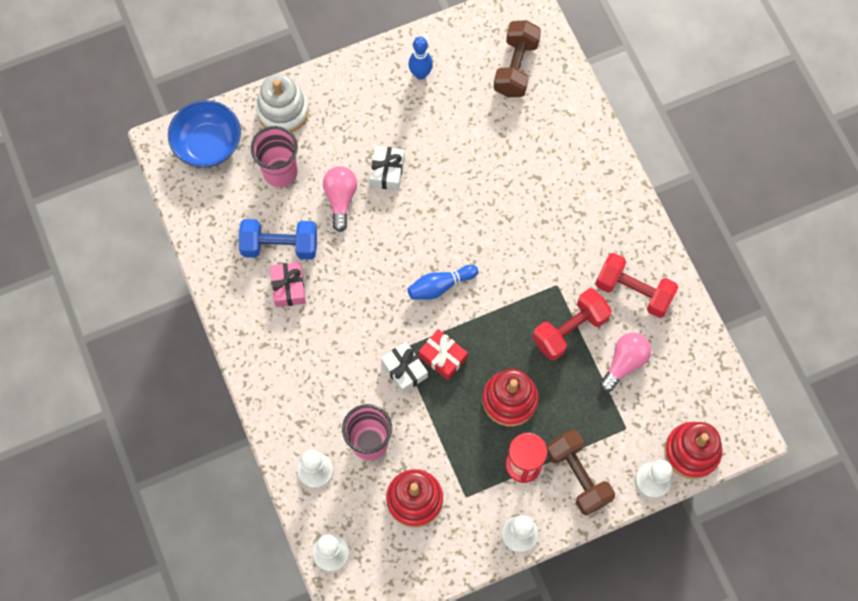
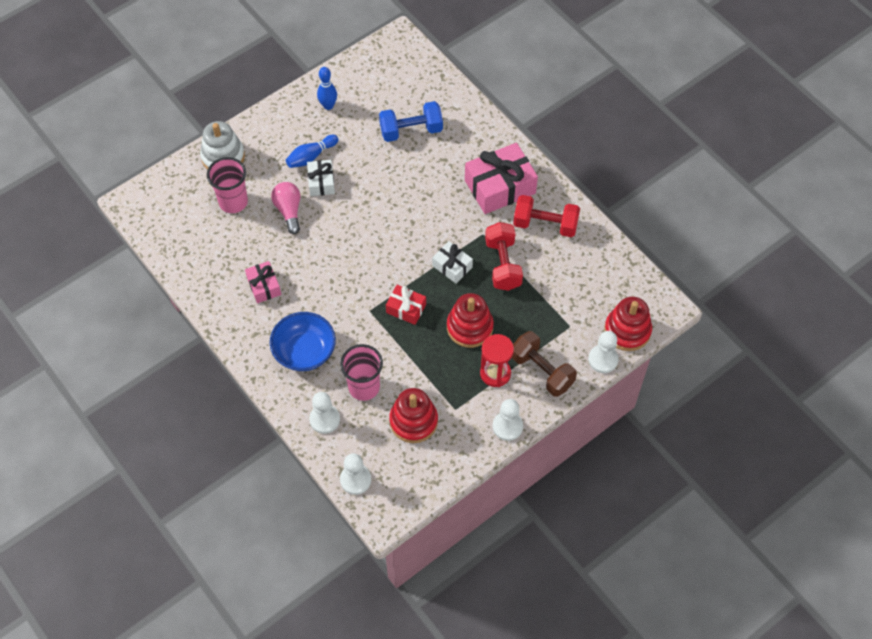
camera: 15 degrees left, 10 degrees down
(208, 144) = (167, 195): blue bowl -> blue bowl (304, 351)
(280, 245) = (248, 256): blue dumbbell -> blue dumbbell (411, 130)
(404, 370) = (377, 325): white gift -> white gift (452, 266)
(440, 286) = (388, 256): blue bowling pin -> blue bowling pin (311, 156)
(516, 67) = (403, 84): brown dumbbell -> none
(570, 330) = (503, 264): red dumbbell -> red dumbbell turned 45 degrees counterclockwise
(593, 229) = (500, 187): none -> pink gift
(624, 363) = (554, 278): pink light bulb -> none

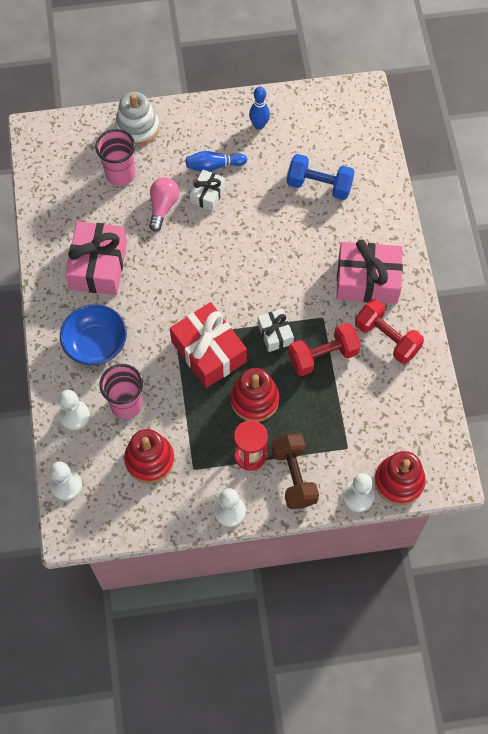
camera: 30 degrees right, 5 degrees up
(264, 286) = (98, 265): pink gift -> pink gift, size x1.86
(406, 308) = (208, 351): red gift -> red gift, size x1.86
(503, 264) = (323, 356): red dumbbell -> red dumbbell turned 45 degrees clockwise

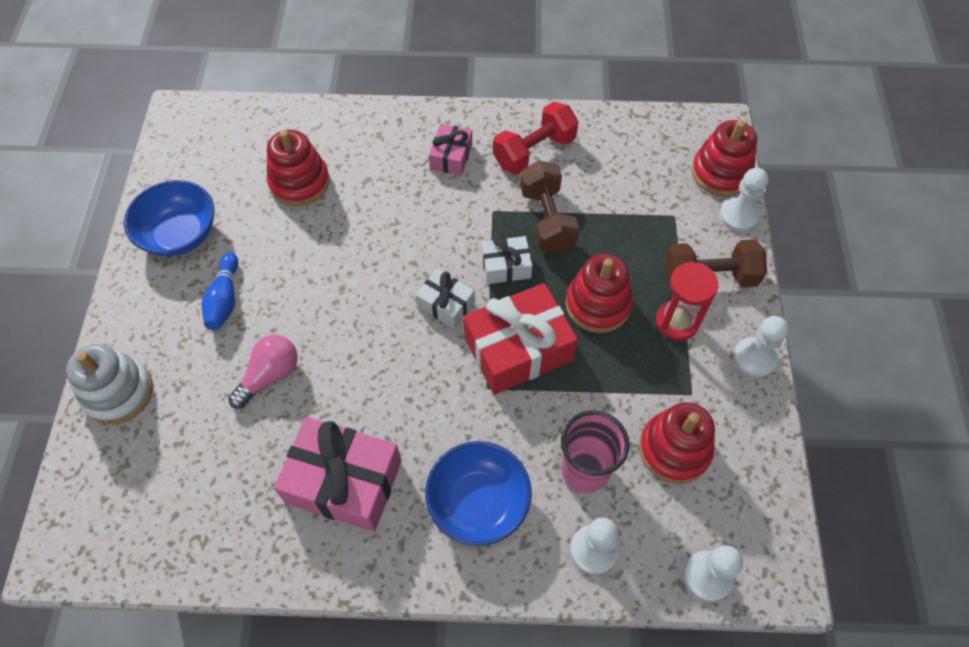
camera: 80 degrees left, 5 degrees down
(120, 174) = (192, 428): pink cup -> none
(163, 207) = (270, 375): pink light bulb -> pink light bulb turned 105 degrees clockwise
(208, 194) = (269, 313): white gift -> white gift (446, 304)
(259, 125) = (180, 234): blue bowling pin -> blue bowl
(319, 185) = (299, 182): blue dumbbell -> red stacking toy
(323, 356) = (547, 219): red dumbbell -> brown dumbbell
(367, 280) = (451, 156): pink gift -> pink gift, size x0.54

